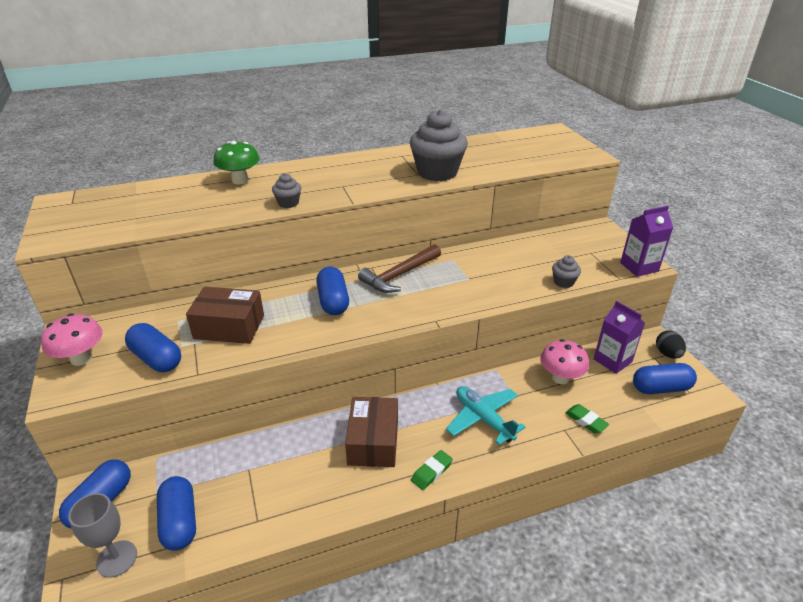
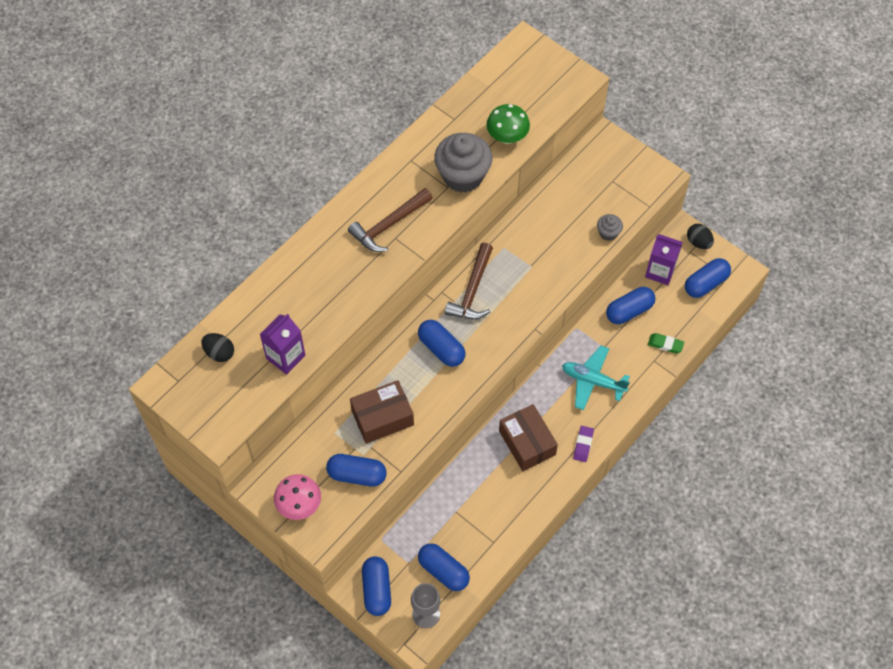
camera: 30 degrees left, 25 degrees up
(123, 199) = (219, 353): none -> black egg
(240, 180) = (296, 274): green mushroom -> green mushroom (507, 137)
(288, 203) = (370, 286): grey cupcake -> none
(345, 178) = (389, 225): none -> brown hammer
(431, 472) = (583, 445): green eraser -> purple eraser
(560, 378) = (629, 311): pink mushroom -> blue capsule
(639, 267) = (658, 183): purple carton -> purple carton (285, 357)

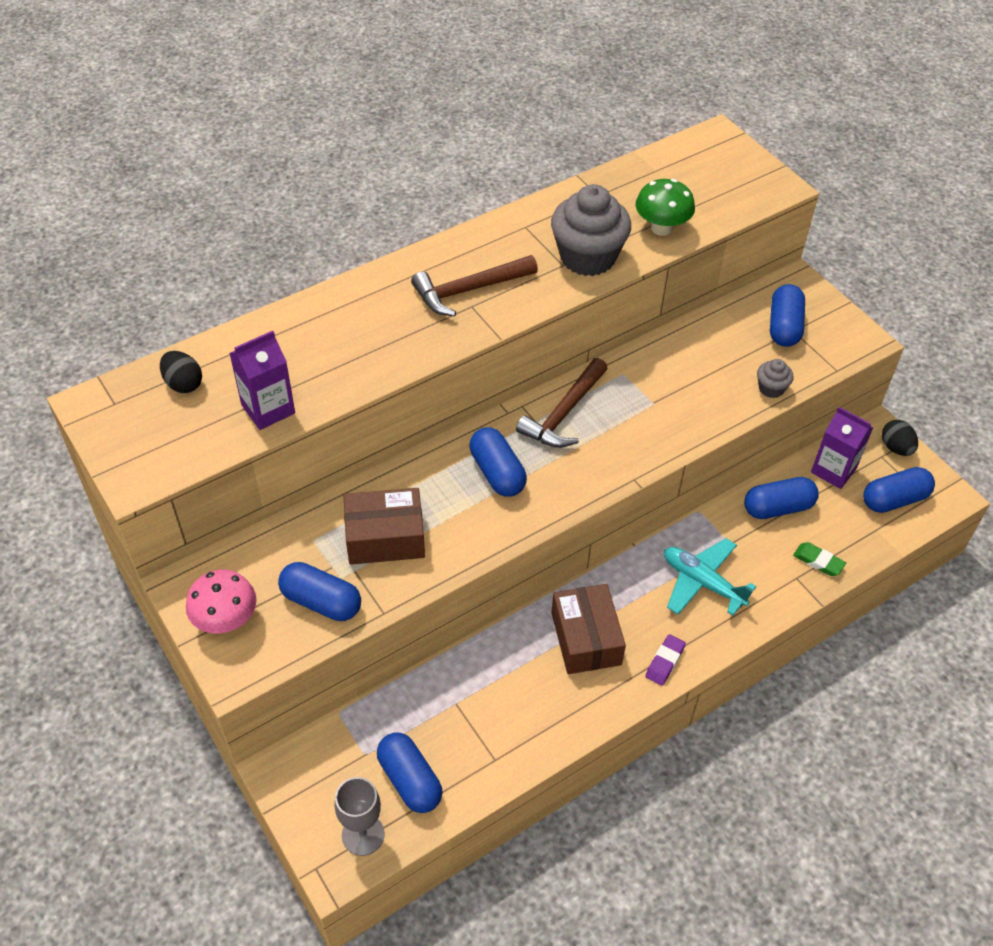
camera: 15 degrees right, 10 degrees down
(377, 589) = (306, 779): blue capsule -> blue capsule (784, 327)

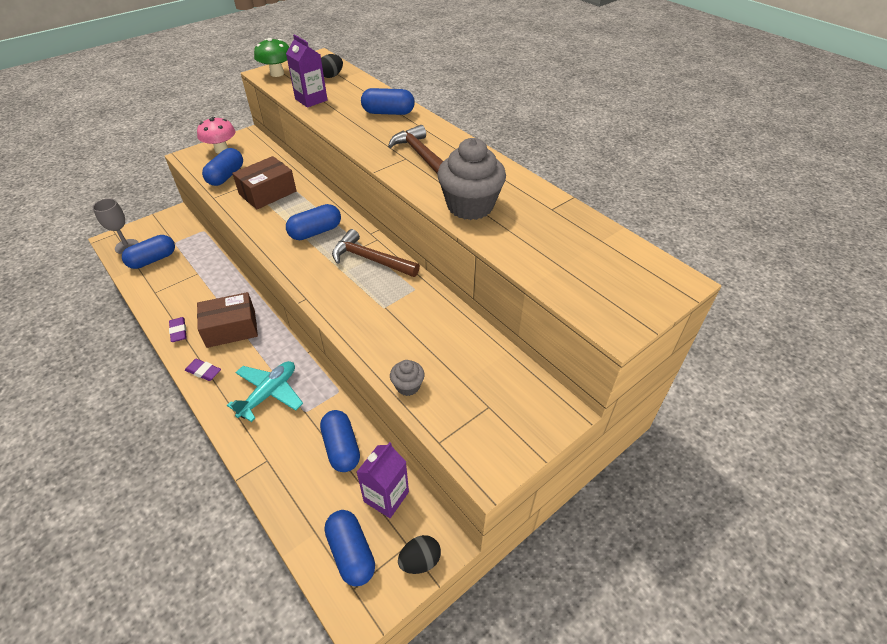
camera: 85 degrees right, 5 degrees down
(385, 537) = (268, 193): brown box -> brown box turned 60 degrees clockwise
(587, 707) = (178, 331): none -> purple eraser
(661, 228) = (520, 245): green mushroom -> green mushroom (277, 73)
(784, 327) = (492, 399): blue capsule -> blue capsule (388, 113)
(818, 561) = (282, 478): green eraser -> none

